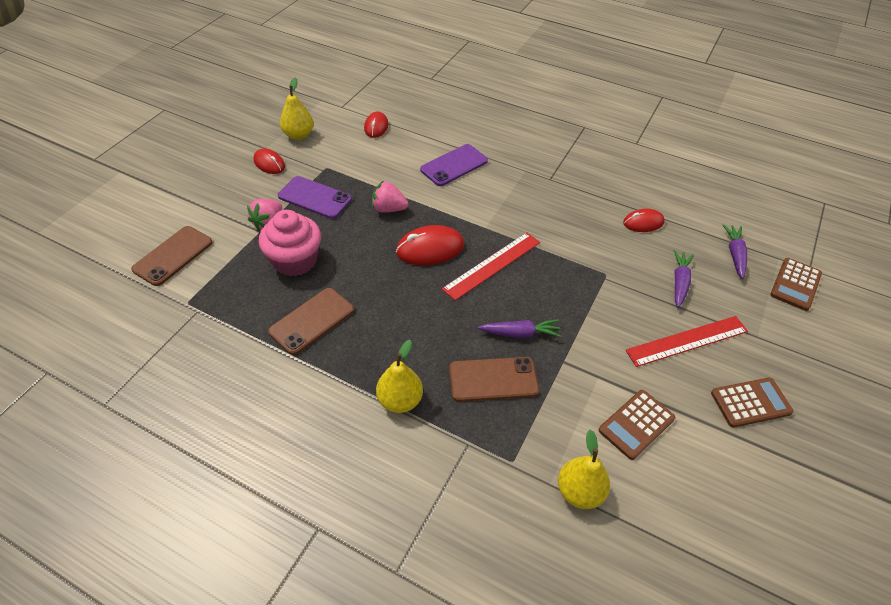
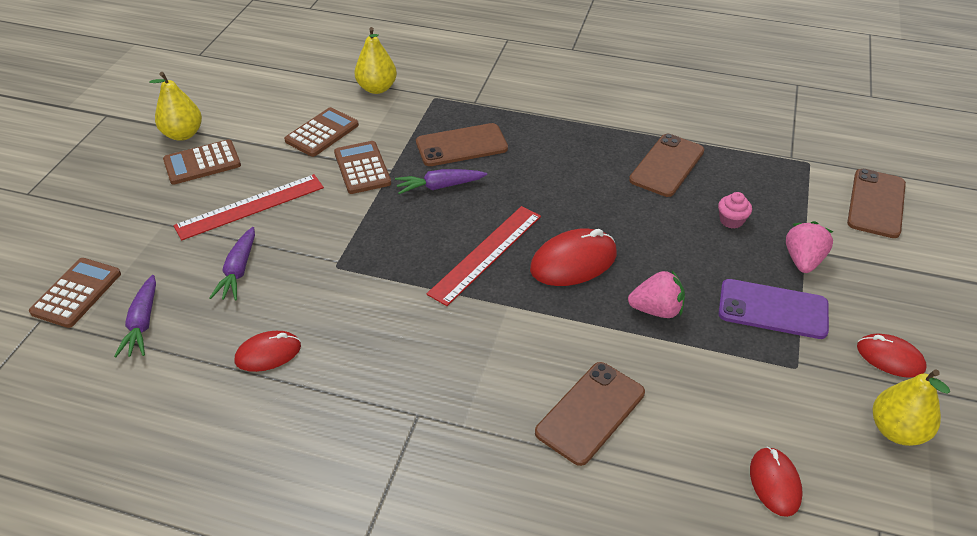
camera: 170 degrees right, 5 degrees down
(295, 261) = (731, 220): pink cupcake -> pink cupcake, size x0.44
(400, 400) = (545, 119): yellow pear -> yellow pear (183, 134)
(454, 165) = (590, 412): purple phone -> brown phone
(591, 367) = (362, 168): none -> brown calculator

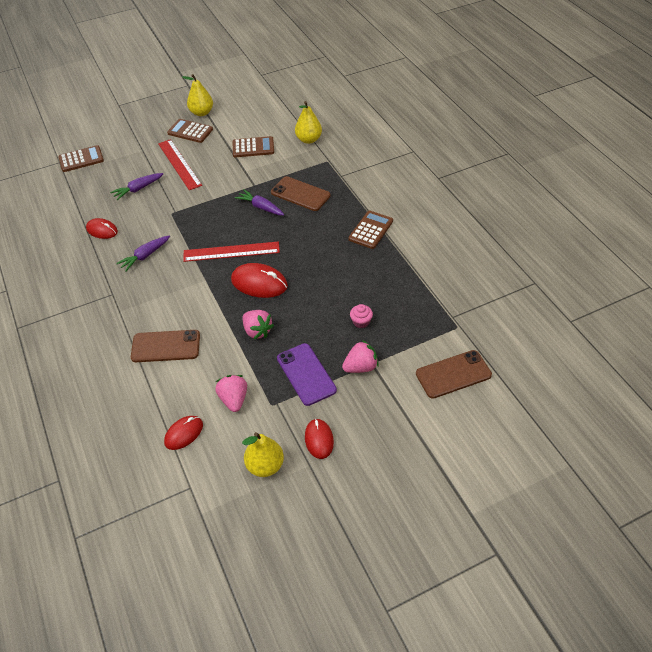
camera: 50 degrees right, 5 degrees up
(142, 323) = (83, 187): purple carrot -> purple carrot (145, 256)
(250, 207) = (179, 164): red ruler -> red ruler turned 45 degrees clockwise
(362, 168) = (244, 176): brown calculator -> brown calculator (370, 230)
(667, 165) = (378, 272): brown phone -> none
(756, 397) = (234, 399): none -> pink strawberry

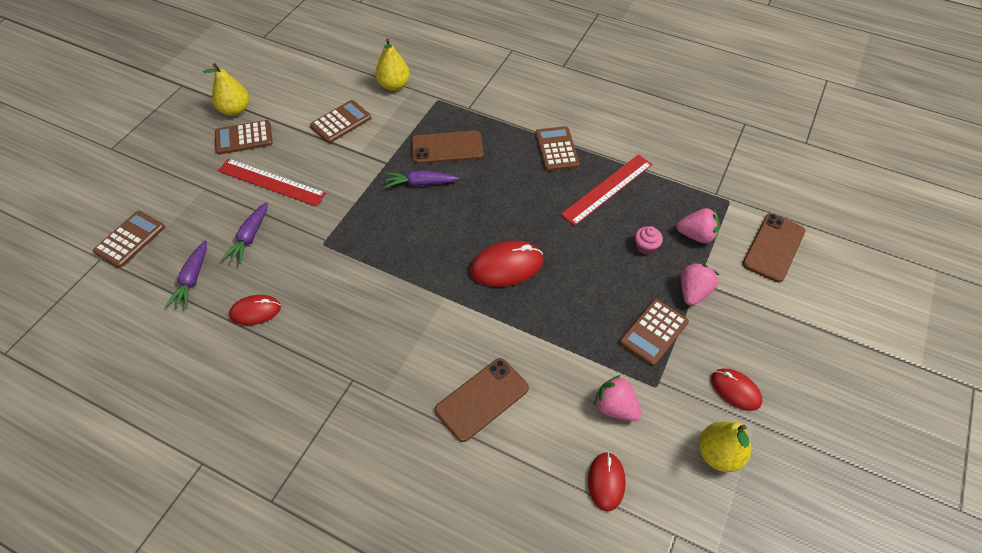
camera: 40 degrees left, 5 degrees up
(145, 256) = (345, 311): purple carrot -> purple carrot (192, 279)
(231, 251) = (440, 249): red ruler -> red ruler (607, 189)
(257, 331) = (559, 319): pink strawberry -> pink strawberry (696, 235)
(306, 374) = (654, 332): purple phone -> brown calculator

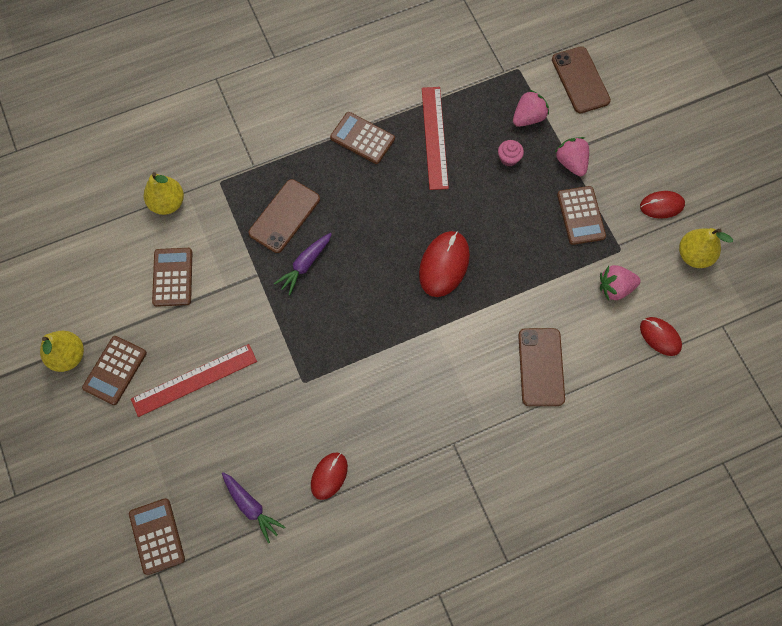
camera: 50 degrees left, 15 degrees up
(250, 237) = (244, 435): purple carrot -> none

